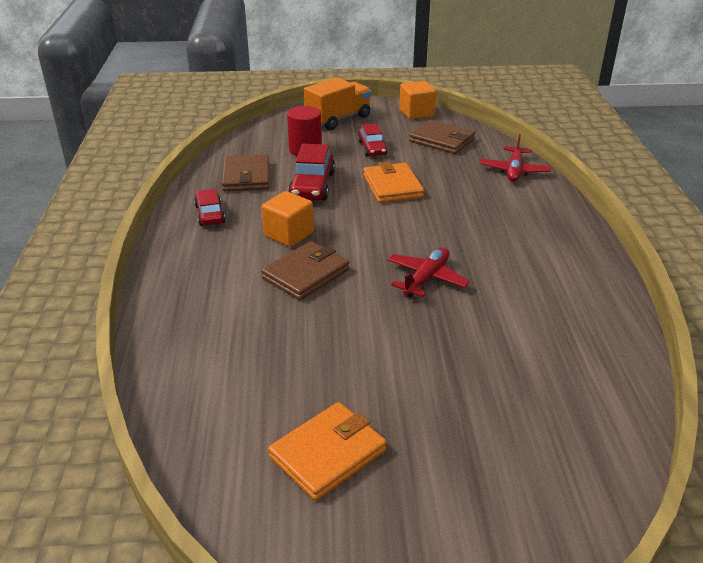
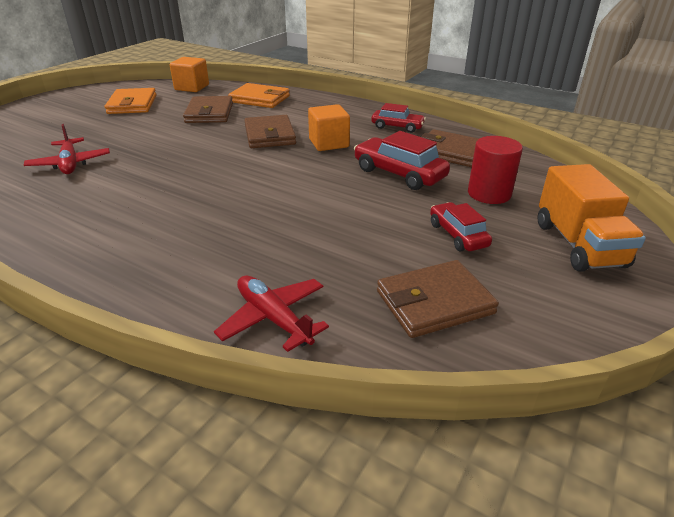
camera: 125 degrees right, 0 degrees up
(287, 352) = (209, 113): none -> brown wallet
(372, 148) = (458, 235): red car -> red car turned 45 degrees clockwise
(392, 186) = (347, 211): orange wallet -> orange wallet (260, 99)
(416, 113) = (569, 330): orange cube -> orange cube (192, 87)
(426, 279) = (191, 170): red plane -> red plane (70, 164)

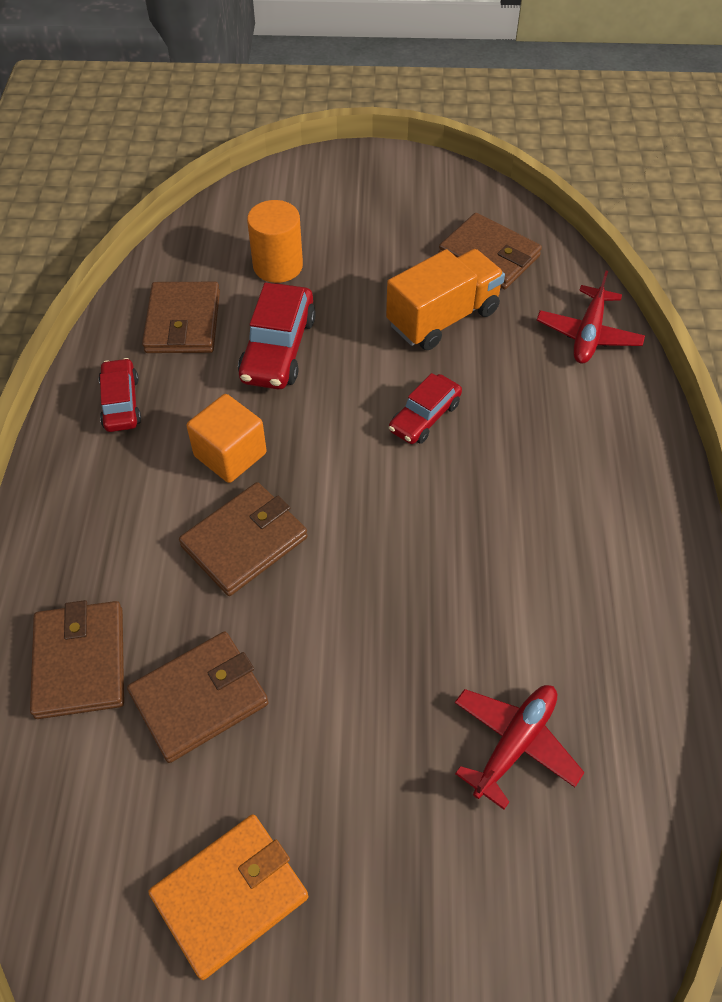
camera: 120 degrees left, 20 degrees up
(192, 87) = (62, 858): orange cube -> none
(260, 99) = (80, 662): orange wallet -> brown wallet
(458, 235) = (379, 267): red car -> red car (424, 417)
(489, 193) = (278, 266): red cylinder -> orange cylinder
(578, 244) = (337, 195): orange truck -> orange truck (443, 318)

